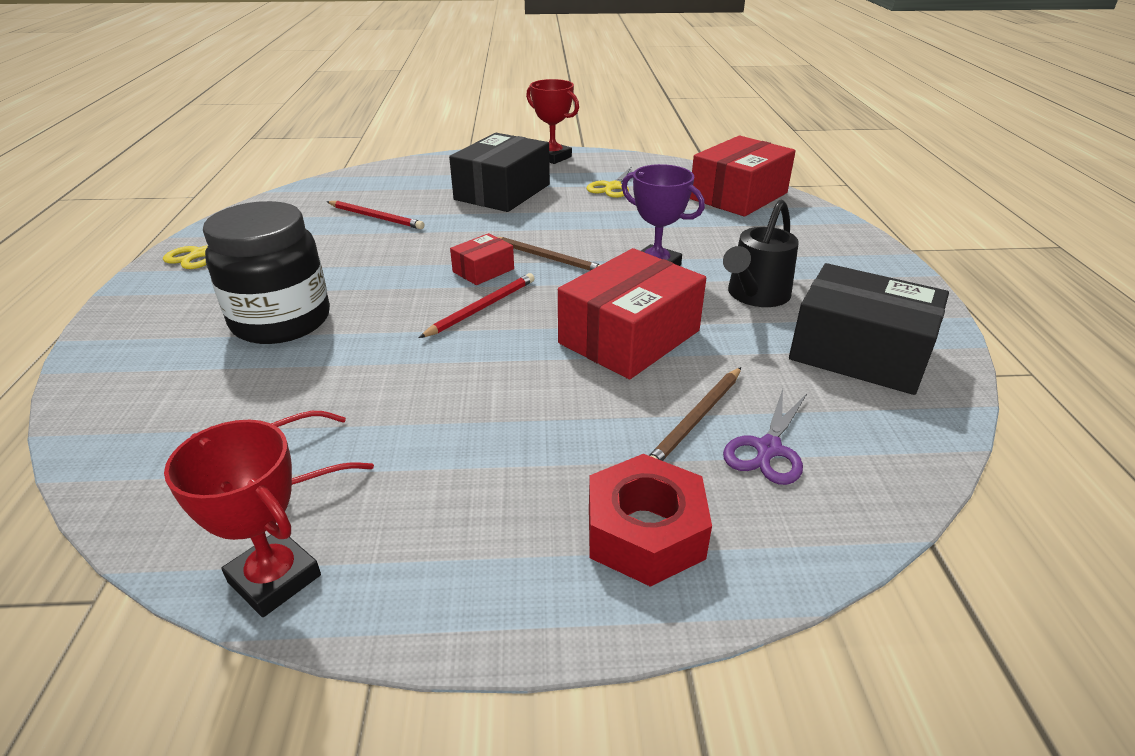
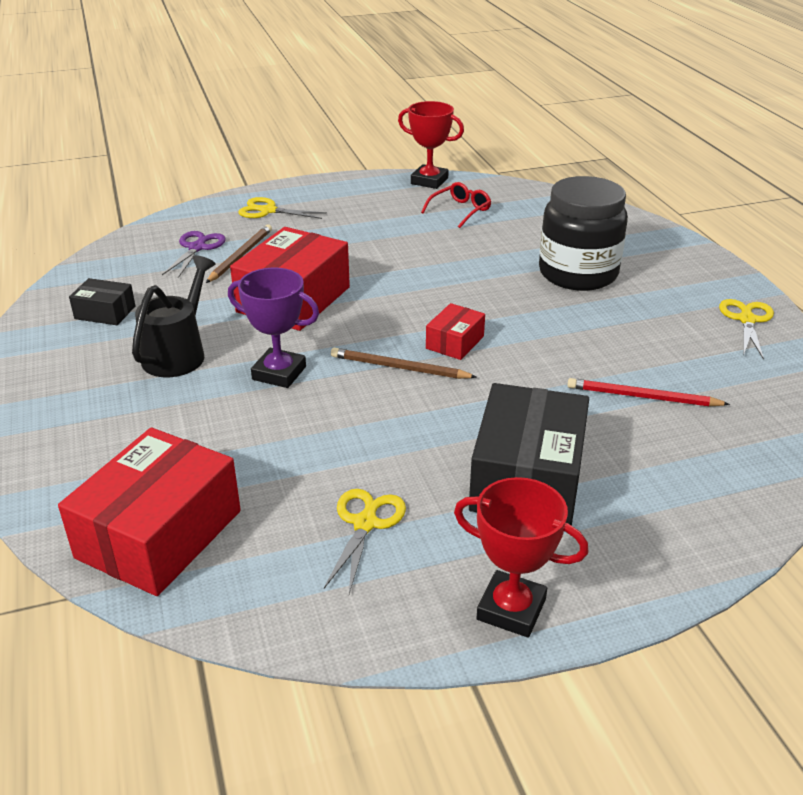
camera: 165 degrees right, 0 degrees up
(482, 308) = (428, 306): red pencil -> none
(645, 532) = (268, 211): red nut -> yellow scissors
(859, 353) = (105, 312): black box -> black box, size x0.49

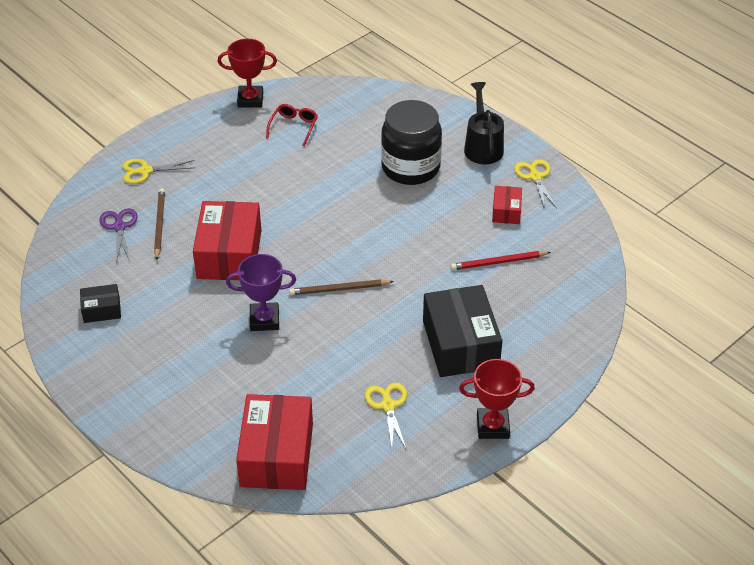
camera: 25 degrees left, 10 degrees up
(178, 353) = (184, 326): black watering can -> black watering can (482, 146)
(455, 342) = (362, 256): red box -> red box (506, 211)

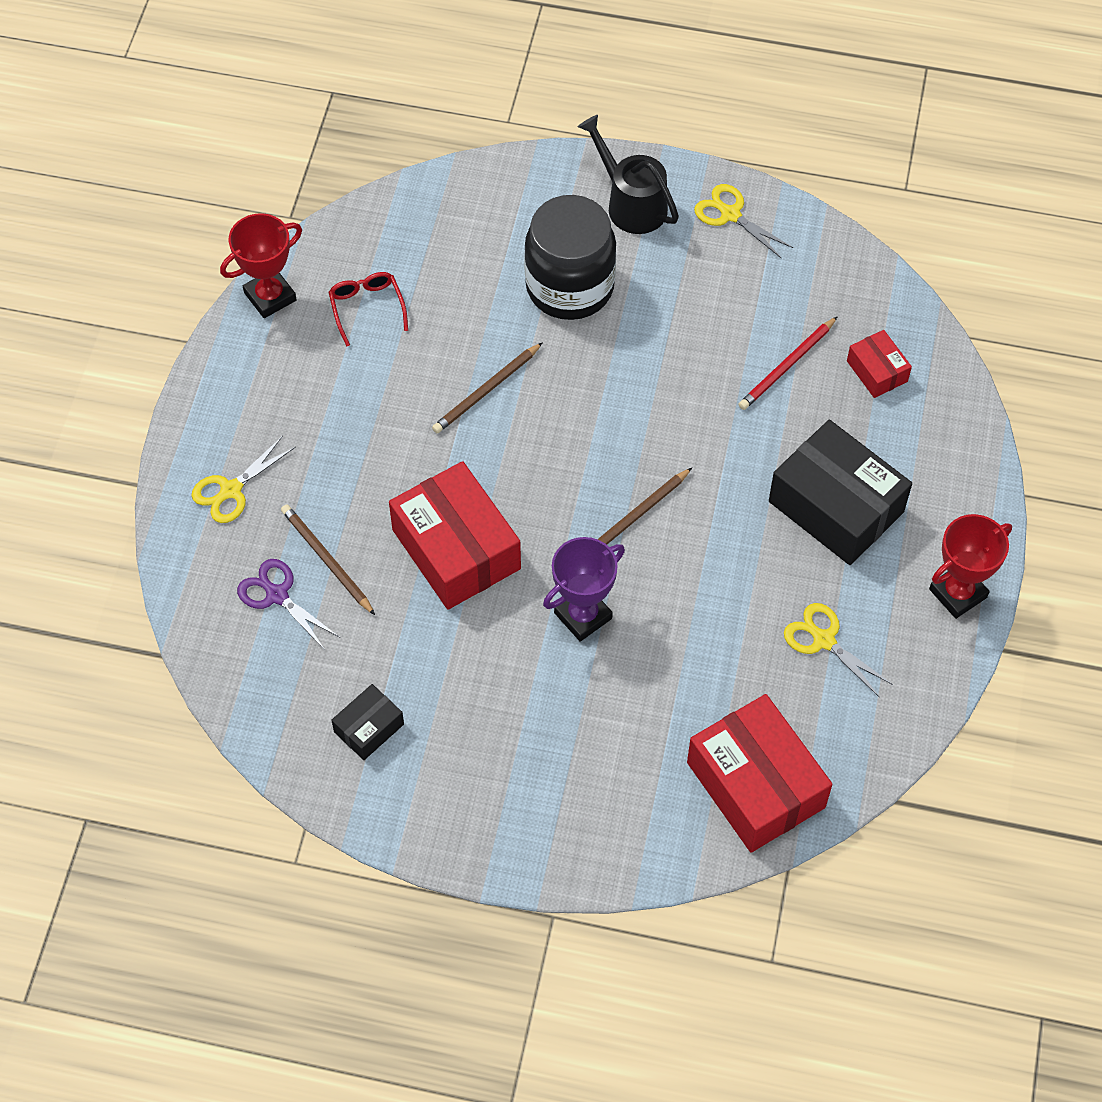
camera: 35 degrees left, 15 degrees up
(318, 192) = (486, 391): none -> brown pencil
(506, 211) = (737, 286): red box -> red box (877, 371)

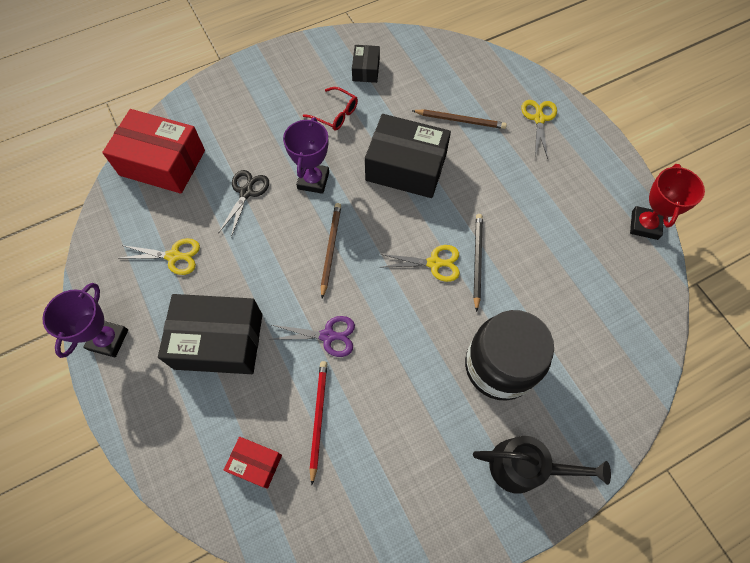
camera: 140 degrees right, 5 degrees up
(277, 595) = (464, 91): purple scissors -> purple scissors (328, 336)
(367, 308) = (590, 258): red glasses -> red glasses (335, 114)
(456, 549) = (406, 167): red box -> black box
(486, 391) = (477, 260): brown pencil -> black pencil
(678, 660) = (246, 192): none -> black scissors
(730, 214) = (452, 518): yellow scissors -> yellow scissors (434, 263)
(958, 593) = (108, 339): red trophy -> purple trophy

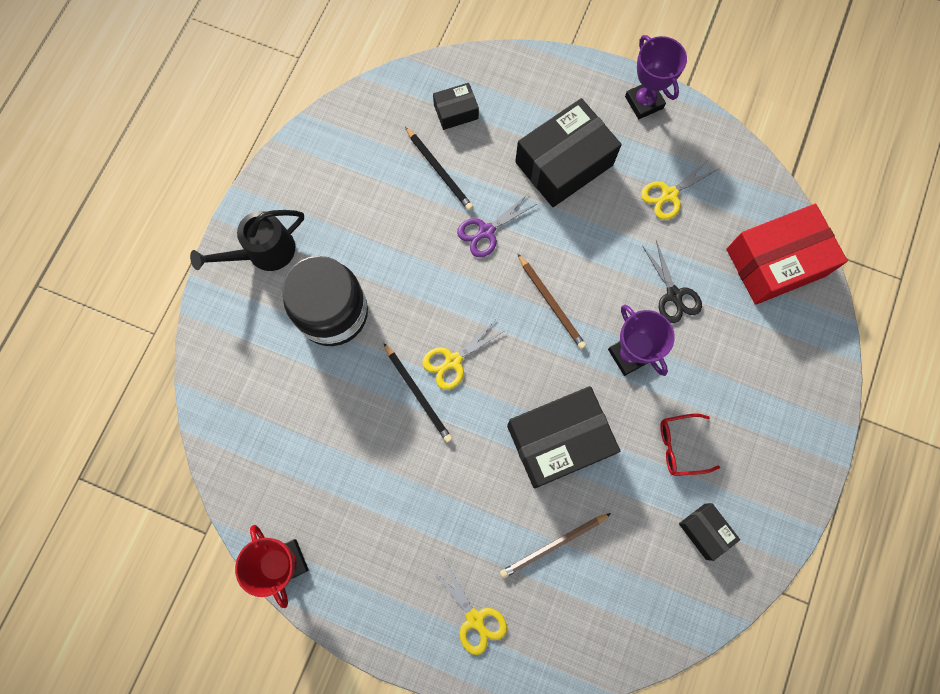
camera: 140 degrees right, 10 degrees up
(255, 463) = (456, 112): red box -> black box
(318, 418) = (439, 170): red pencil -> black pencil

